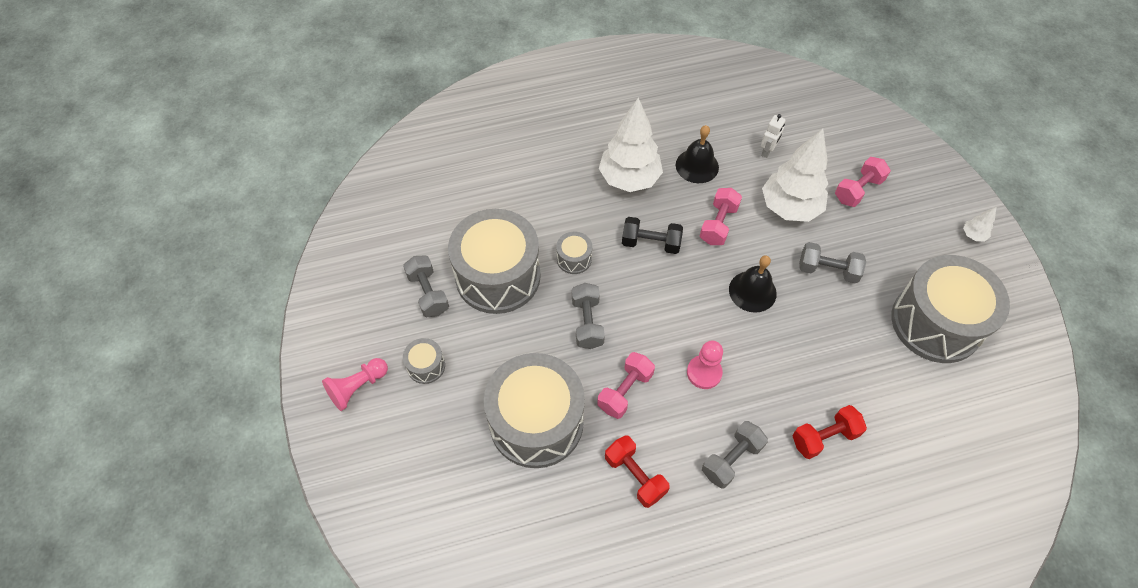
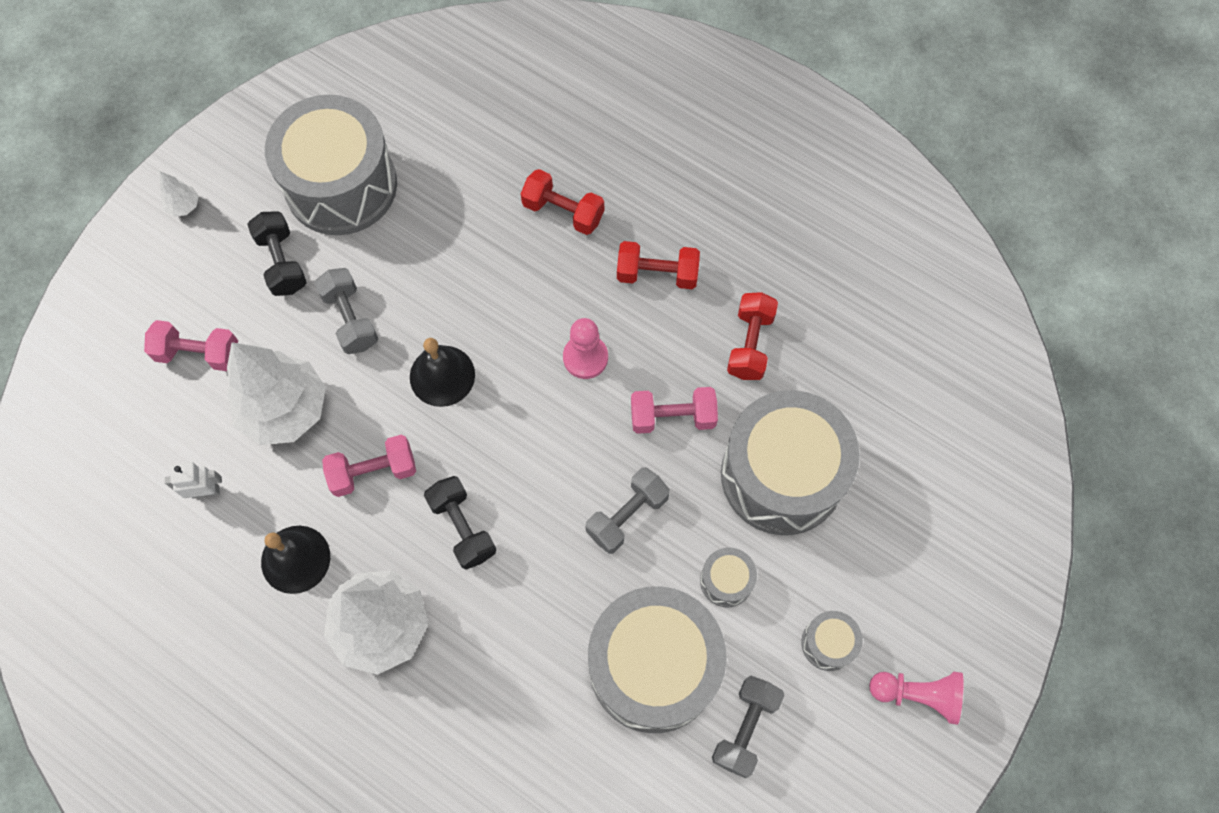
camera: 130 degrees left, 10 degrees up
(574, 259) = (556, 597): grey drum -> grey drum (726, 581)
(731, 459) = (657, 274): grey dumbbell -> red dumbbell
(895, 260) = (282, 262): none -> black dumbbell

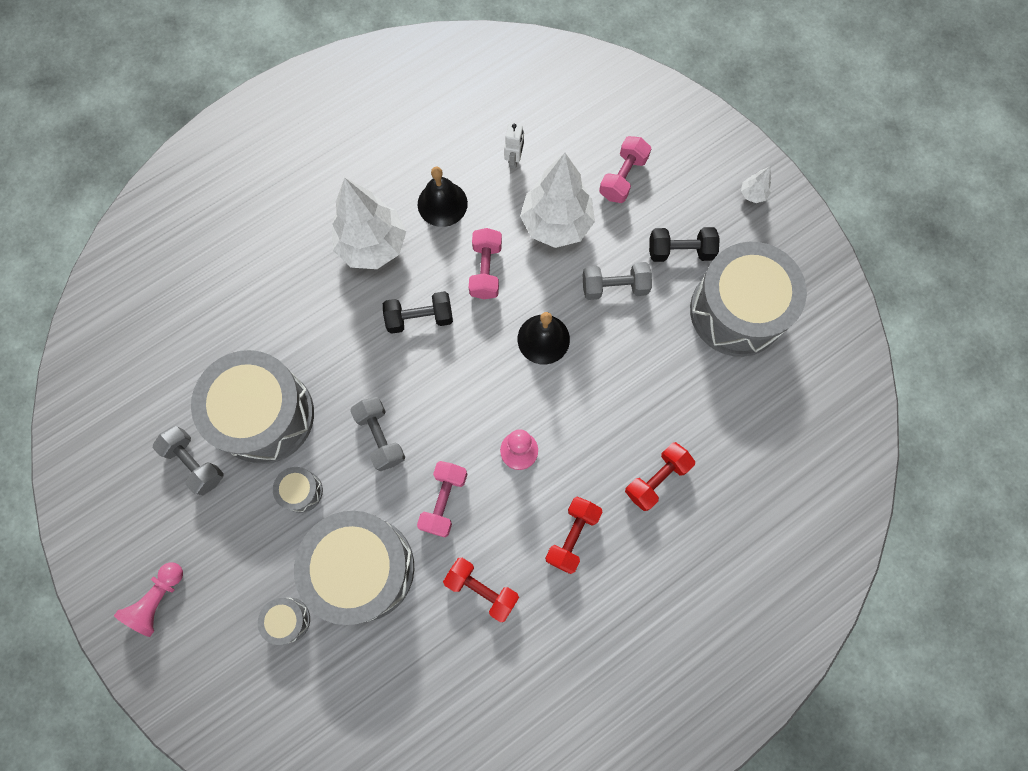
camera: 110 degrees right, 5 degrees up
(828, 643) = (224, 549): grey drum -> grey drum (288, 620)

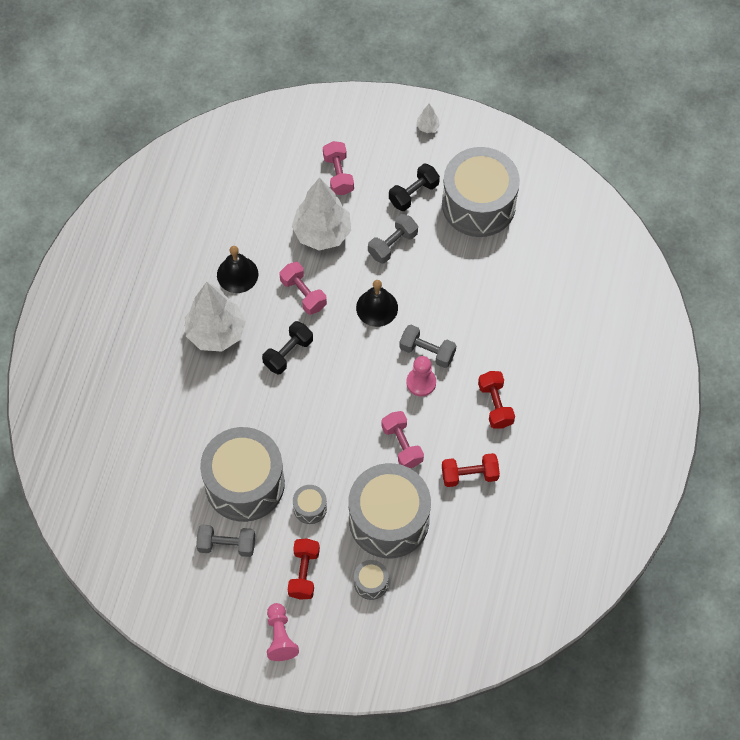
camera: 40 degrees left, 10 degrees down
(380, 437) = (329, 440): grey dumbbell -> grey dumbbell (427, 351)
(514, 159) = (258, 213): white robot -> none
(656, 479) = (515, 335): red dumbbell -> red dumbbell (304, 573)

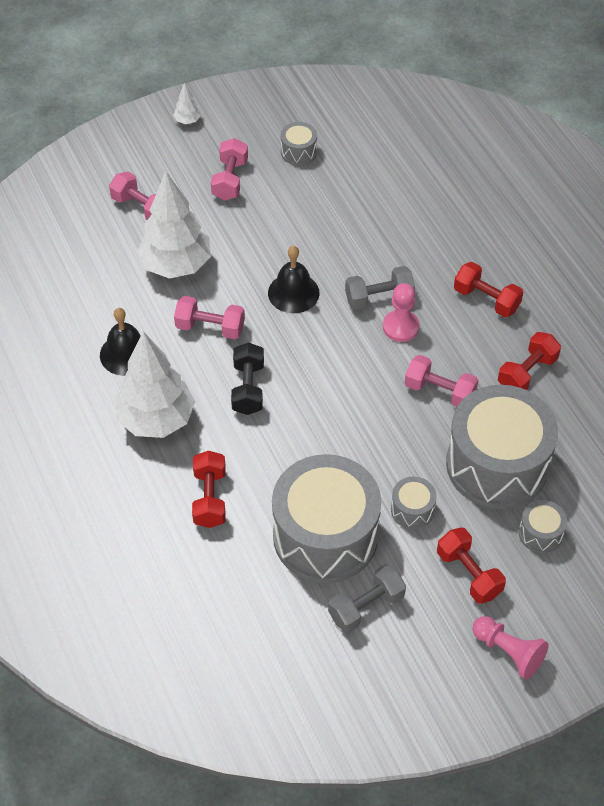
camera: 40 degrees left, 10 degrees down
(201, 408) = (209, 498): none -> red dumbbell
(392, 244) = (253, 232): grey dumbbell -> none
(413, 194) = (230, 180): black dumbbell -> pink dumbbell
(478, 204) = (298, 152): grey drum -> grey drum, size x0.42

